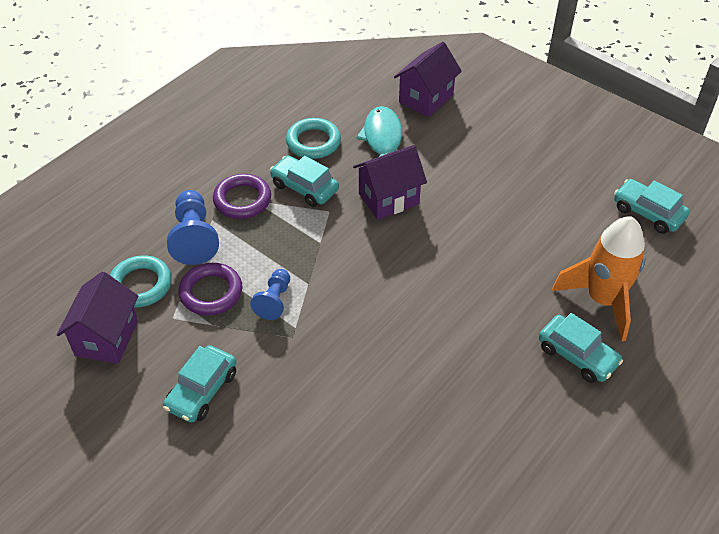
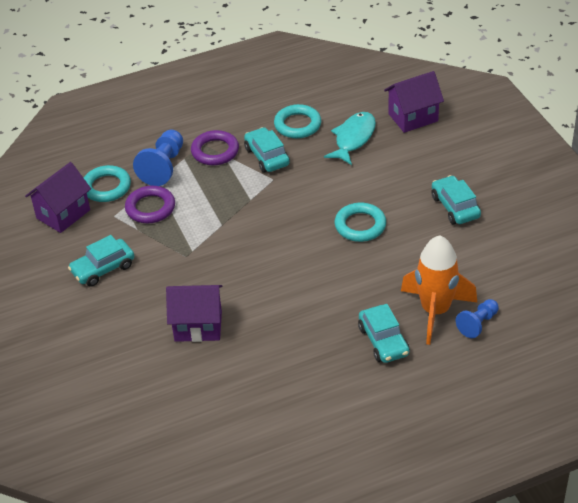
camera: 30 degrees right, 5 degrees down
(274, 301) = (190, 228): blue pawn -> blue pawn (478, 324)
(388, 199) = (325, 185): purple house -> purple house (198, 326)
(458, 232) = (360, 225): none -> turquoise ring
(648, 213) = (529, 262): turquoise car -> turquoise car (455, 207)

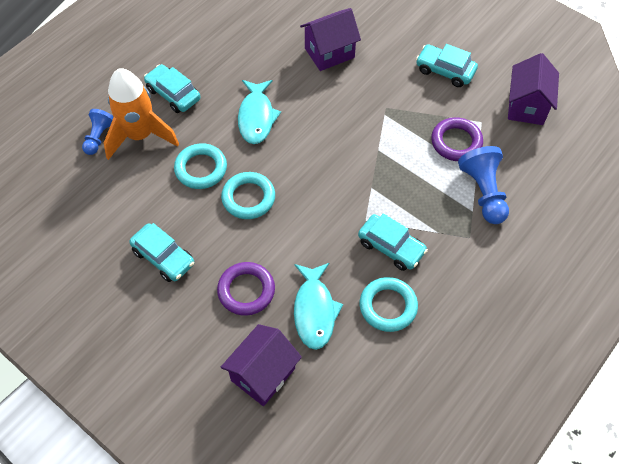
camera: 150 degrees right, 15 degrees up
(103, 269) = (445, 71): turquoise car -> turquoise car turned 90 degrees counterclockwise
(106, 187) = (515, 148): turquoise ring -> turquoise ring (201, 169)
(215, 151) = (448, 232): purple ring -> purple ring (246, 291)
(312, 289) = (256, 117): none -> turquoise fish

